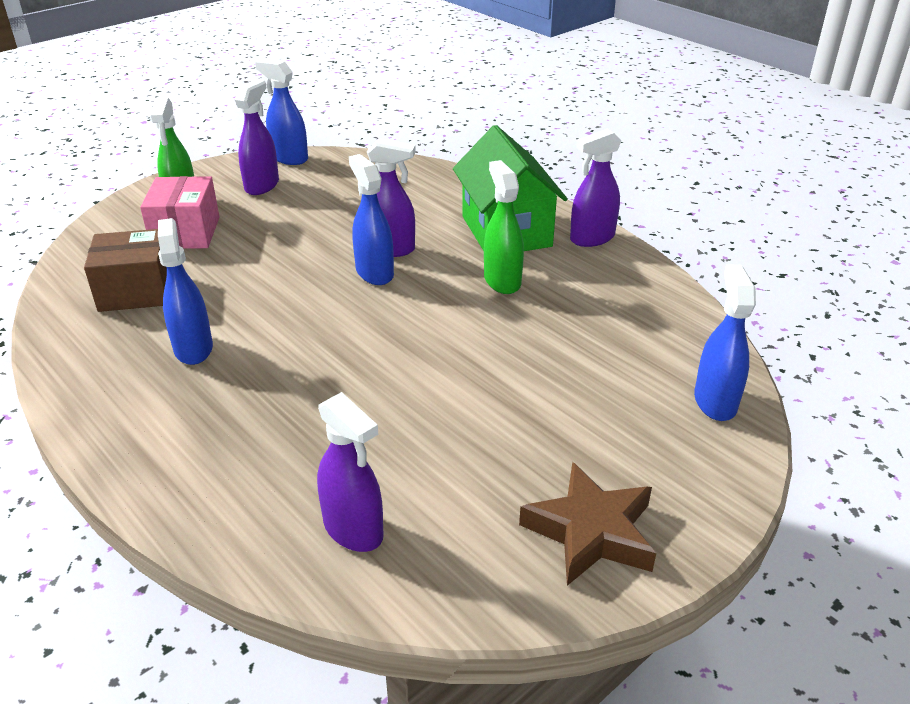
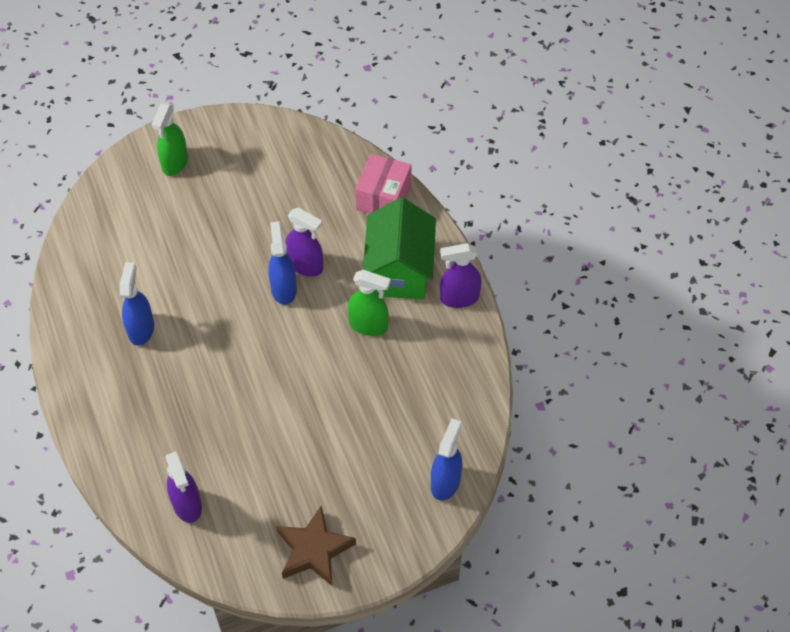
camera: 20 degrees right, 20 degrees up
(136, 291) = (119, 259): brown box -> none
(186, 233) = (168, 202): pink box -> pink box (383, 198)
(262, 185) = (240, 158): purple spray bottle -> none
(289, 158) = (273, 125): blue spray bottle -> none
(502, 281) = (368, 325): green spray bottle -> green spray bottle turned 105 degrees clockwise

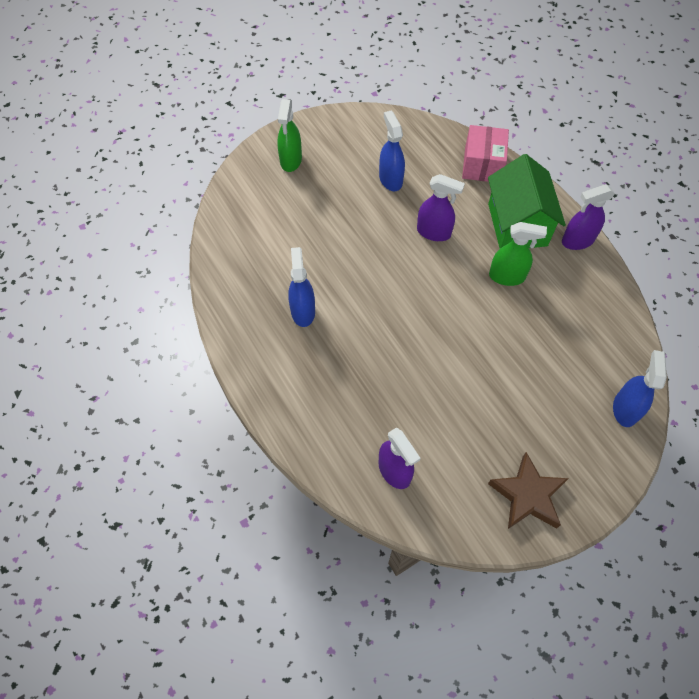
camera: 10 degrees left, 5 degrees up
(283, 289) = (421, 256): blue spray bottle -> blue spray bottle (390, 179)

